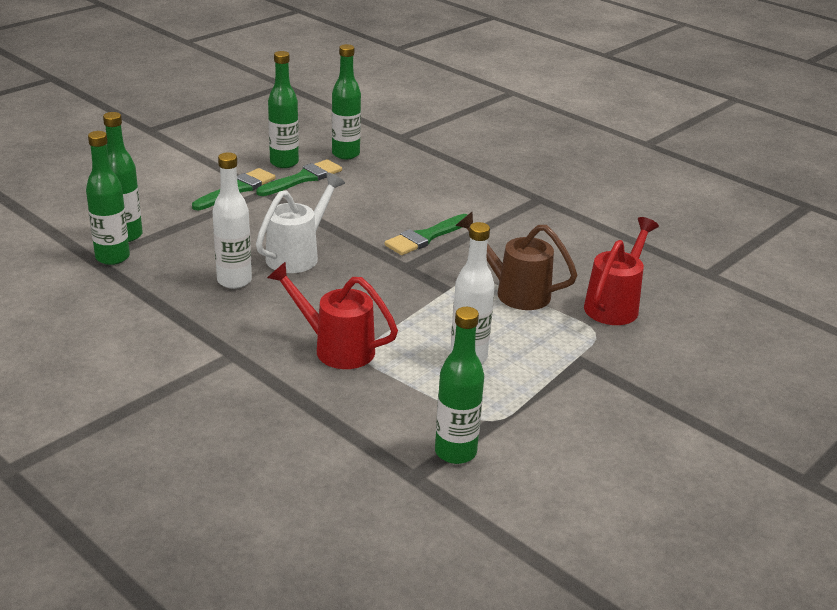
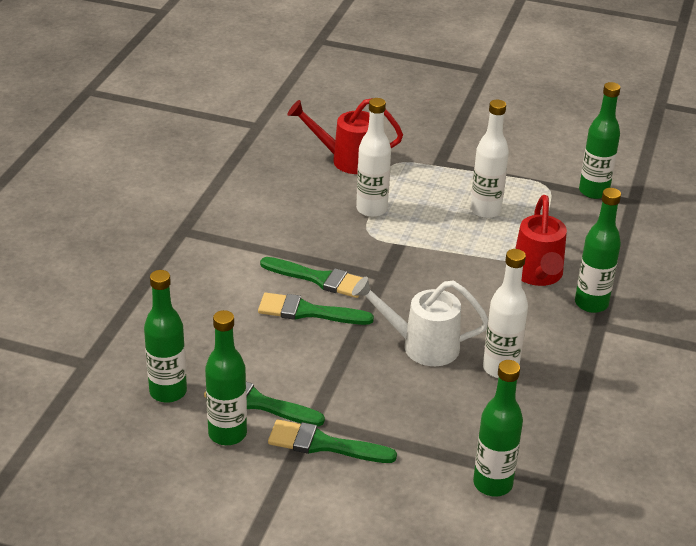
camera: 115 degrees left, 5 degrees up
(112, 257) = (539, 471): green bottle -> green bottle (591, 304)
(386, 221) = (308, 312): none -> green brush
(515, 292) = (371, 209): brown watering can -> white bottle

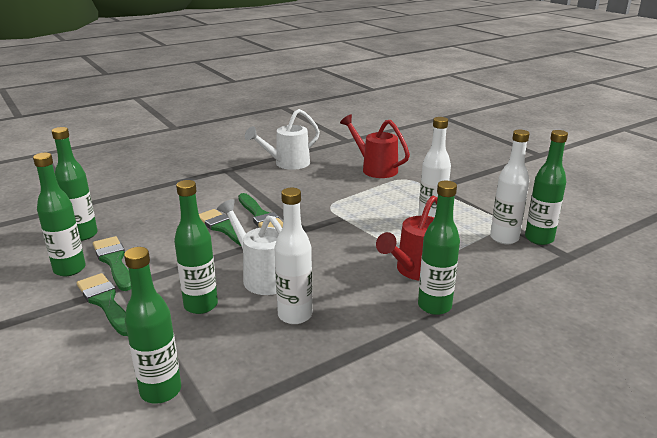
camera: 40 degrees right, 10 degrees down
(241, 192) = (287, 164): none -> white watering can
(371, 209) = (351, 195): white bottle -> white bottle (504, 238)
(412, 401) = (201, 305): none -> green bottle

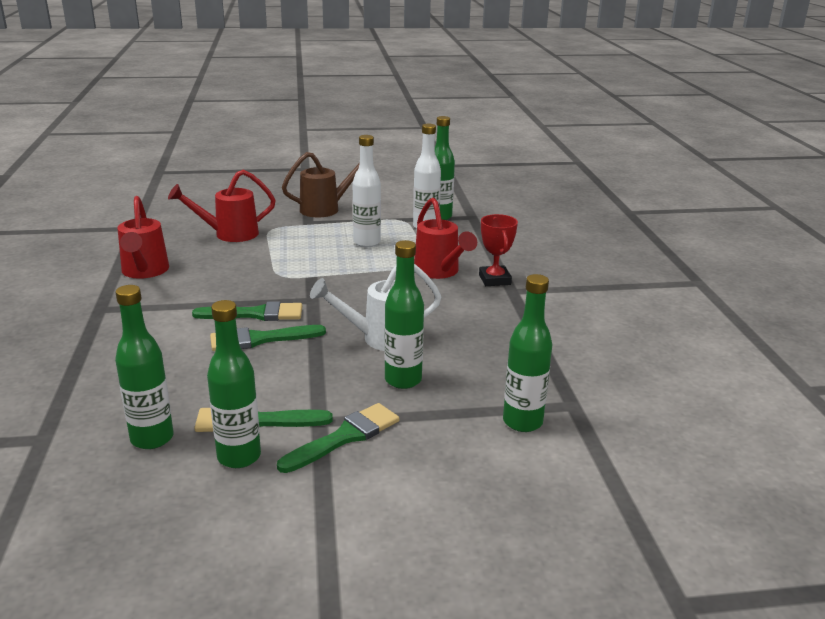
camera: 65 degrees left, 0 degrees up
(105, 302) = (345, 437): green brush -> green brush turned 150 degrees clockwise
(287, 164) = (144, 272): white watering can -> red watering can
(295, 315) = (460, 337): white bottle -> none
(434, 306) = (494, 280): green bottle -> red trophy
(472, 186) = (325, 209): none -> brown watering can

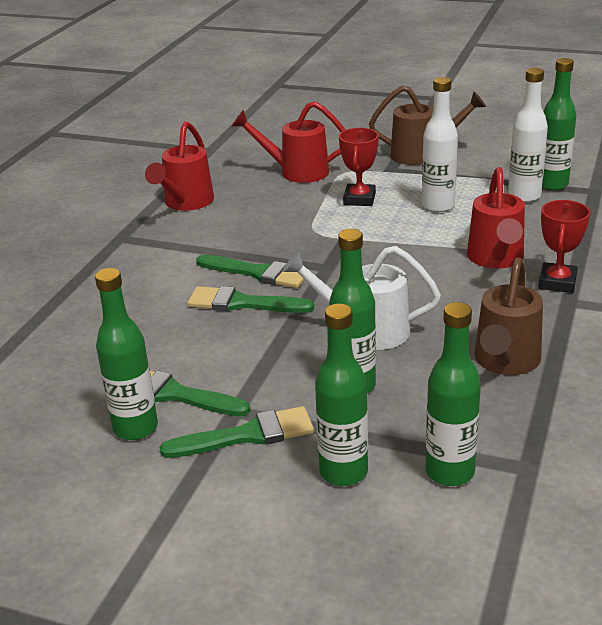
camera: 30 degrees right, 5 degrees up
(152, 438) = (75, 387): green bottle -> green bottle (343, 472)
(300, 247) = (359, 199): none -> red trophy
(501, 339) = (505, 362): none -> brown watering can

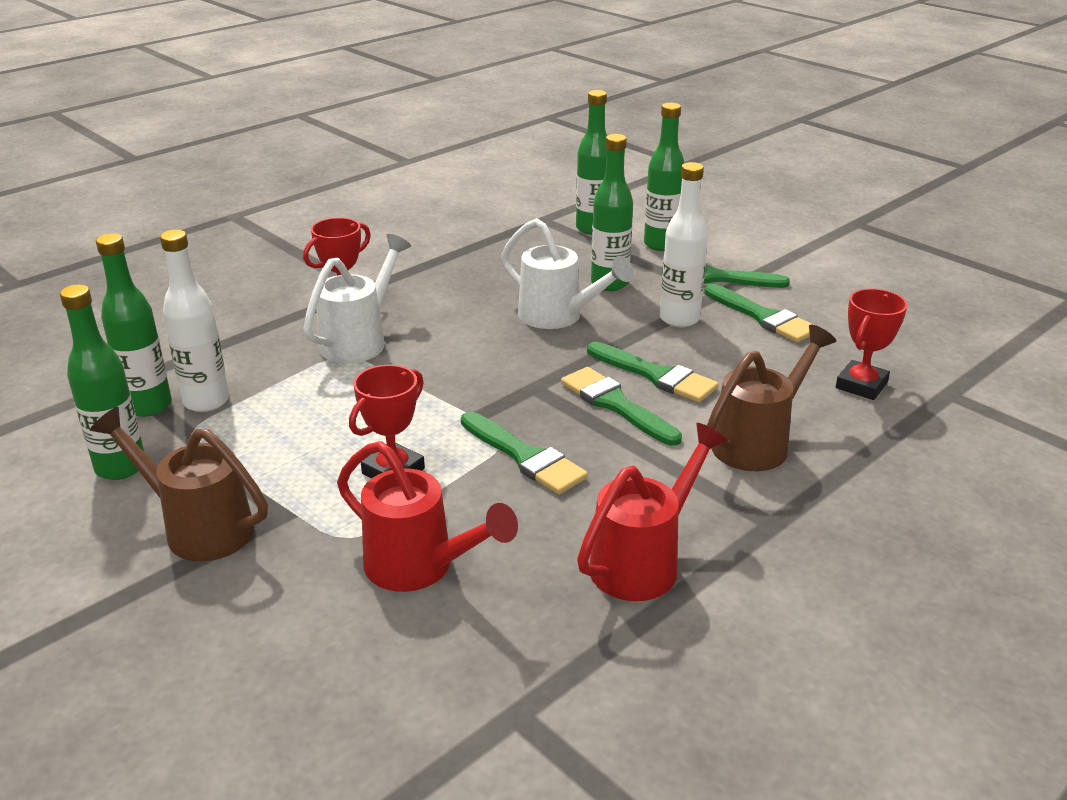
camera: 155 degrees left, 0 degrees up
(69, 347) = (861, 385): none -> red trophy
(135, 428) = (805, 304): green bottle -> green bottle (121, 467)
(291, 227) = (525, 457): none -> green brush
(438, 206) = (317, 423): white bottle -> white bottle (679, 319)
(496, 259) = (359, 340): red watering can -> white watering can
(505, 362) = (478, 267): brown watering can -> brown watering can (758, 442)

